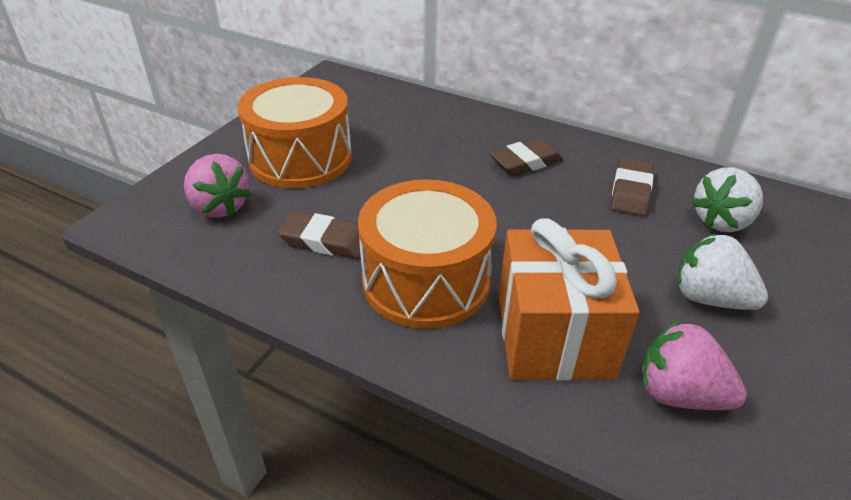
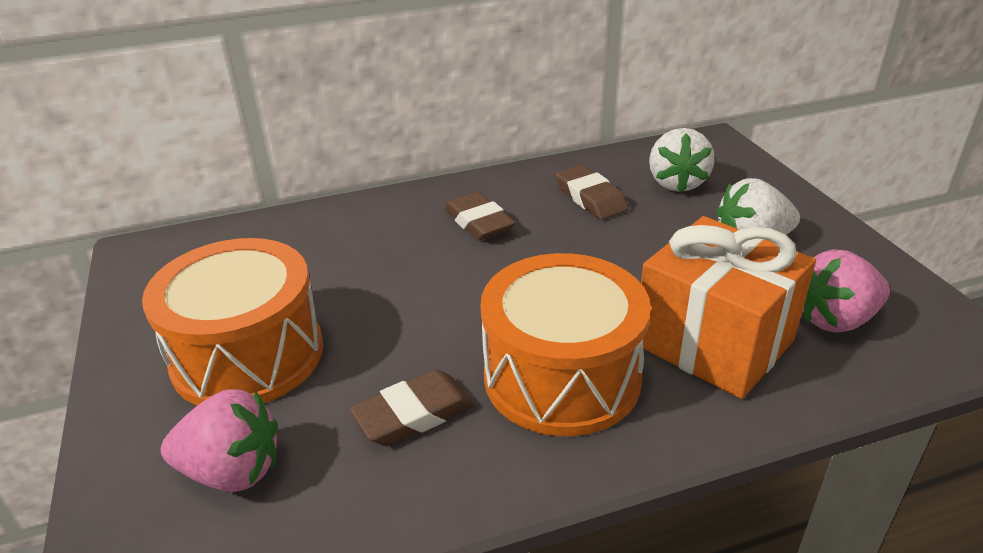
camera: 45 degrees left, 5 degrees down
(525, 162) = (478, 222): brown eraser -> brown eraser turned 45 degrees counterclockwise

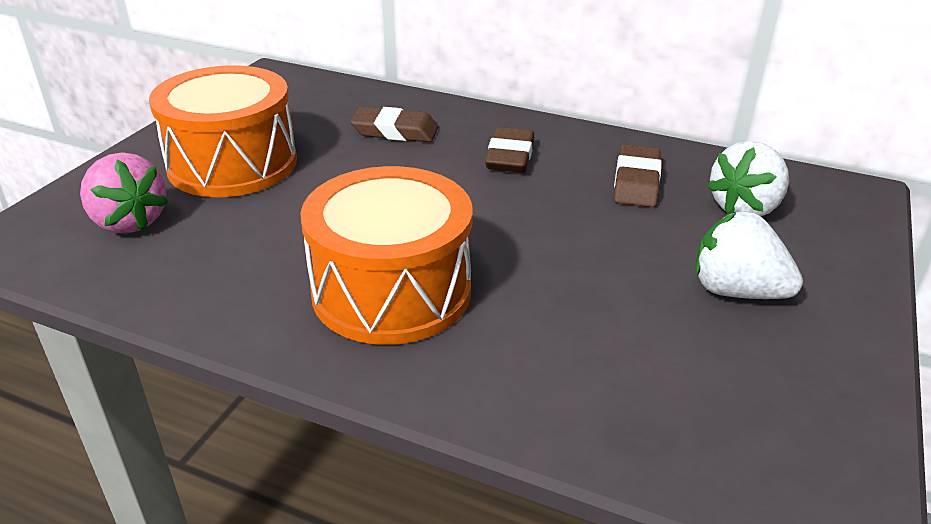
camera: 40 degrees right, 0 degrees up
(414, 414) = (263, 253): brown eraser -> brown eraser (395, 131)
(713, 343) = (551, 343): orange gift -> none
(835, 319) = (706, 398): pink strawberry -> none

